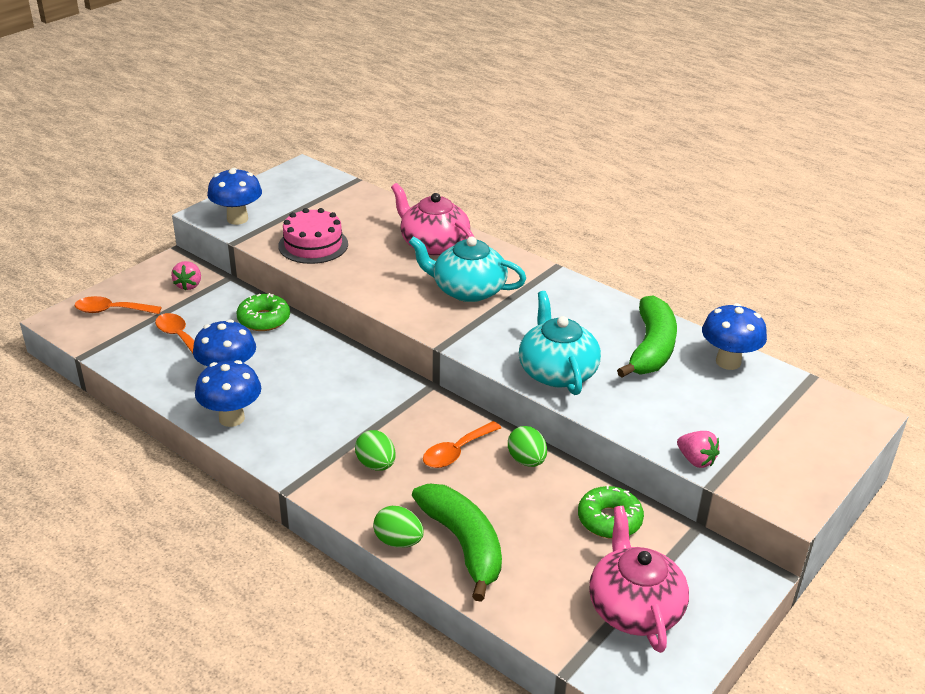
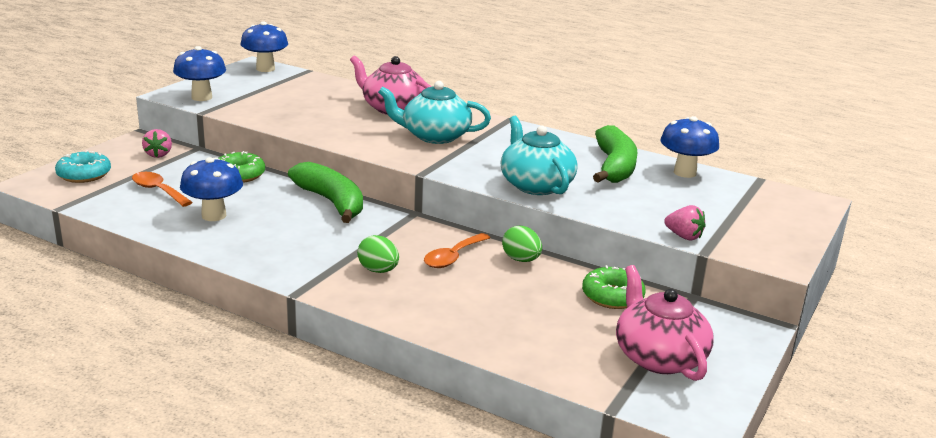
camera: 10 degrees left, 10 degrees down
(112, 311) = (84, 175): orange spoon -> turquoise donut
(231, 418) = (225, 245): blue mushroom -> blue mushroom (265, 69)
(313, 245) = (280, 112): pink cake -> none
(398, 541) = (417, 324): green egg -> none
(463, 544) = (481, 322): green banana -> green banana (331, 202)

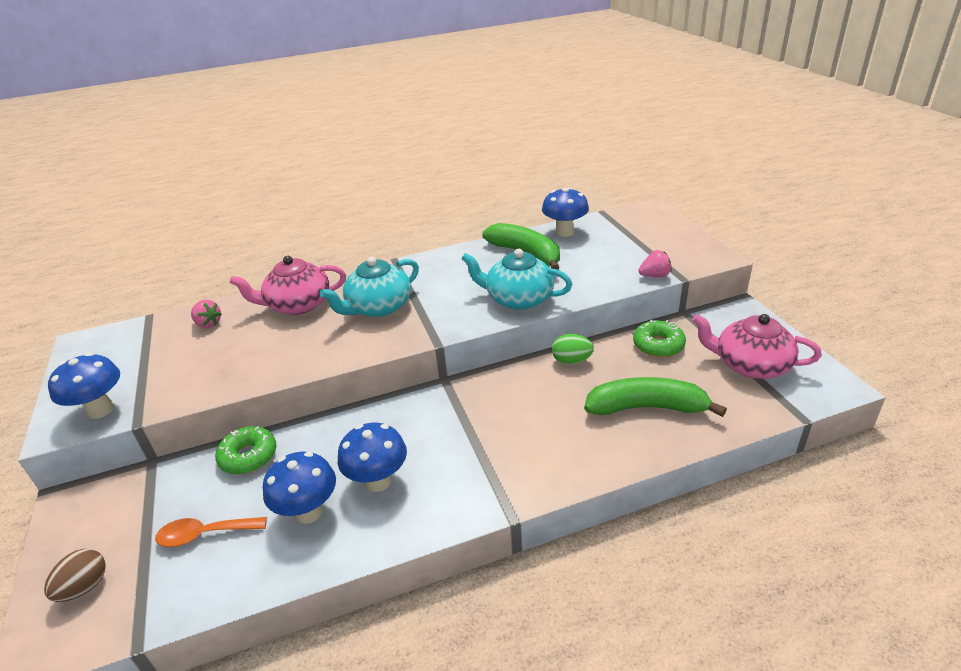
camera: 45 degrees left, 10 degrees up
(84, 175) = (85, 587): turquoise donut -> brown egg
(158, 154) = (124, 499): pink strawberry -> pink strawberry (208, 324)
(265, 69) = (103, 340): blue mushroom -> blue mushroom (378, 481)
(331, 202) = (373, 419): green banana -> green banana (646, 407)
(378, 270) = (519, 445): green egg -> none
(453, 257) = (536, 393): orange spoon -> none

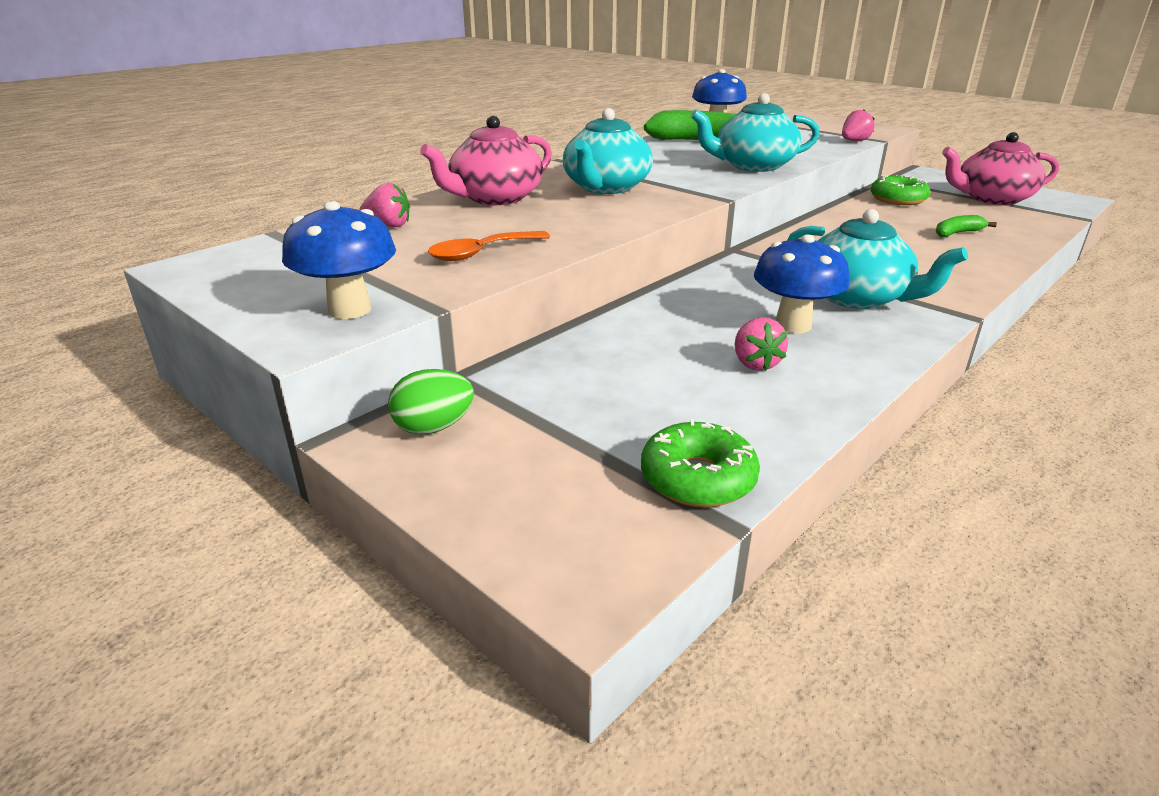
camera: 30 degrees left, 5 degrees down
(85, 587) = (555, 504): brown egg -> none
(204, 534) = (653, 412): orange spoon -> orange spoon (481, 253)
(248, 456) = (596, 342): green donut -> green donut (698, 478)
(308, 512) = (755, 363): blue mushroom -> pink strawberry
(458, 465) = (857, 297): none -> turquoise teapot
(571, 361) = (839, 219): green egg -> green egg (433, 427)
(646, 407) = (957, 233): green banana -> green banana, size x0.47

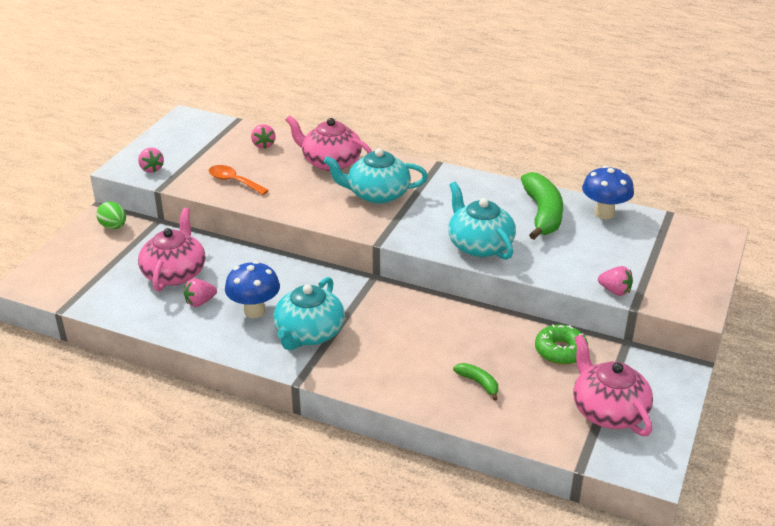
camera: 70 degrees right, 5 degrees up
(349, 310) = (151, 169): blue mushroom -> pink strawberry
(653, 377) = (175, 273): none -> pink teapot
(698, 478) = (91, 297): green donut -> none

